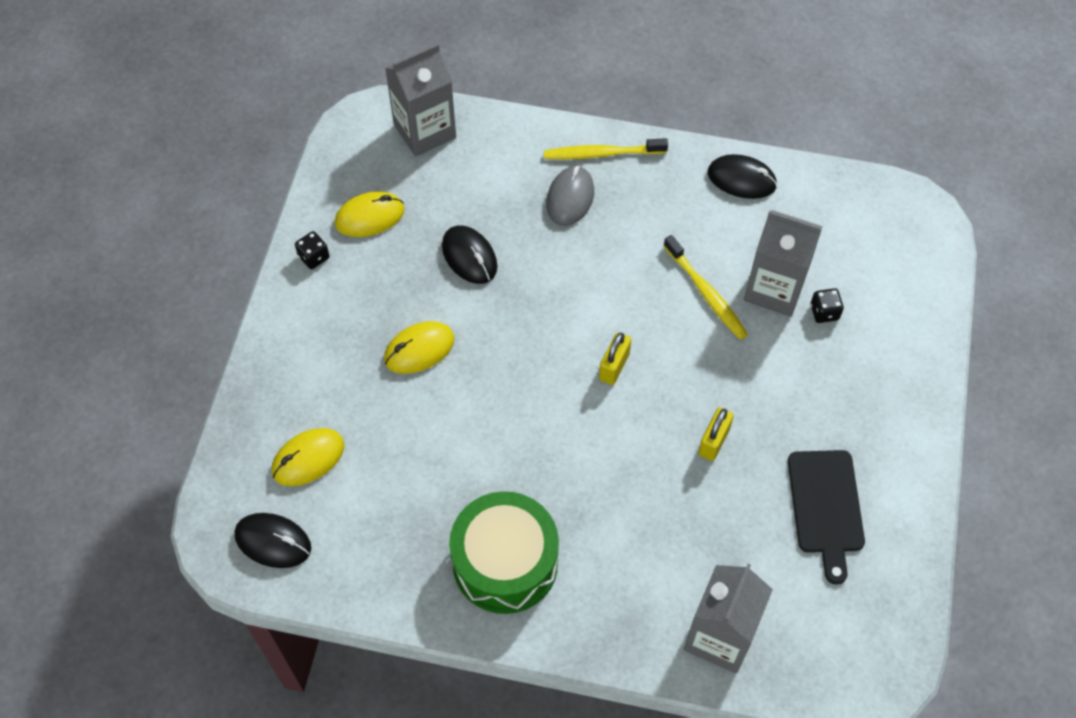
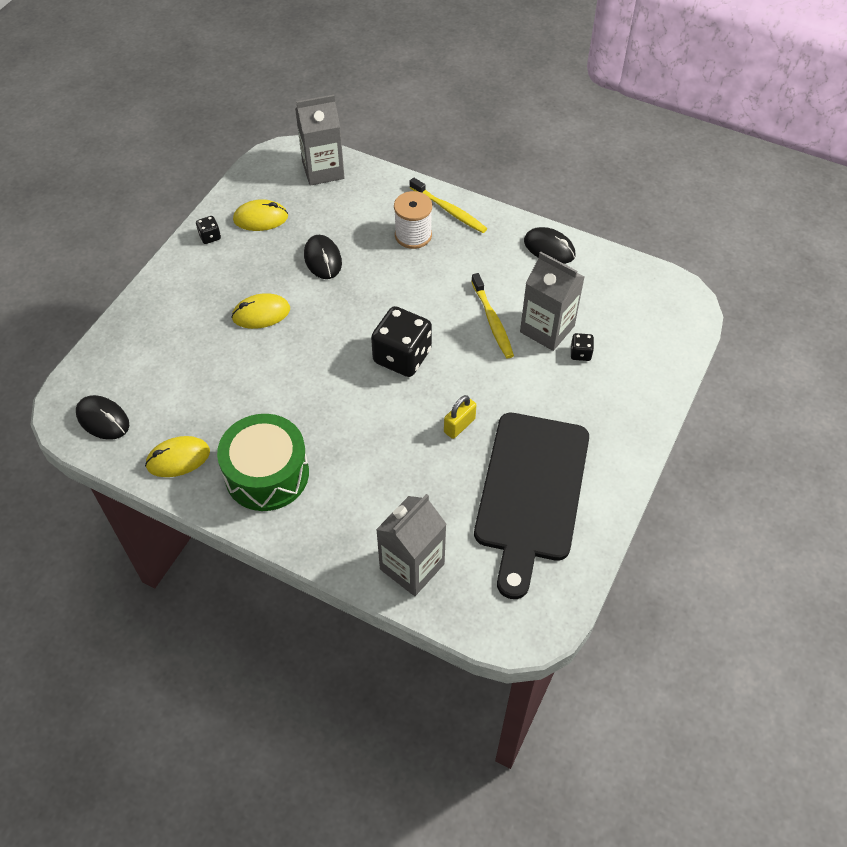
camera: 15 degrees right, 5 degrees down
(308, 458) = (151, 369): yellow mouse -> yellow mouse (178, 458)
(570, 198) = (413, 235): grey mouse -> white spool
(602, 154) = (449, 210): yellow toothbrush -> yellow toothbrush turned 150 degrees counterclockwise
(614, 367) = (402, 356): yellow padlock -> black dice
(826, 507) = (531, 492): black cutting board -> black cutting board, size x1.77

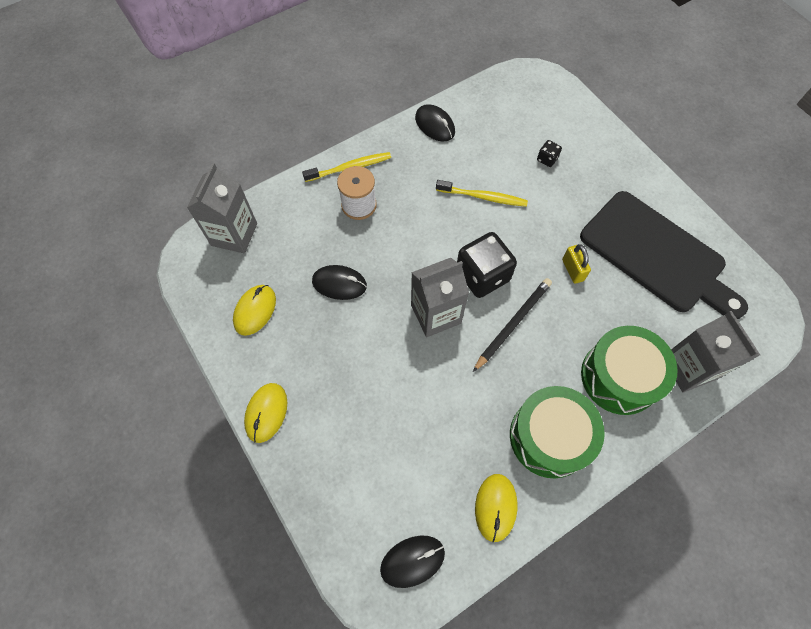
camera: 60 degrees left, 10 degrees up
(210, 236) = (246, 364): black dice -> none
(261, 313) = (369, 361): yellow mouse -> yellow mouse (266, 413)
(363, 508) = (619, 377): none -> green drum
(365, 400) = (512, 324): none -> black pencil
(547, 329) = (512, 167): grey carton -> grey carton (436, 314)
(549, 248) = (435, 125): black mouse -> black mouse turned 75 degrees clockwise

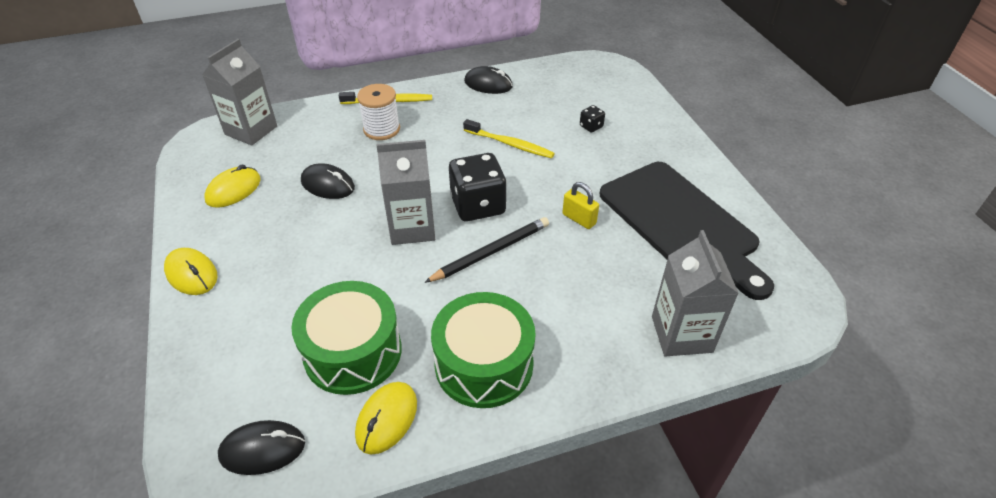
camera: 15 degrees right, 20 degrees down
(266, 413) = (191, 274): yellow mouse -> yellow mouse turned 75 degrees counterclockwise
(435, 125) = (488, 84): black mouse -> black mouse turned 45 degrees counterclockwise
(572, 270) = (579, 219): yellow padlock -> yellow padlock turned 45 degrees counterclockwise
(619, 377) = (592, 325): green drum -> green drum (353, 352)

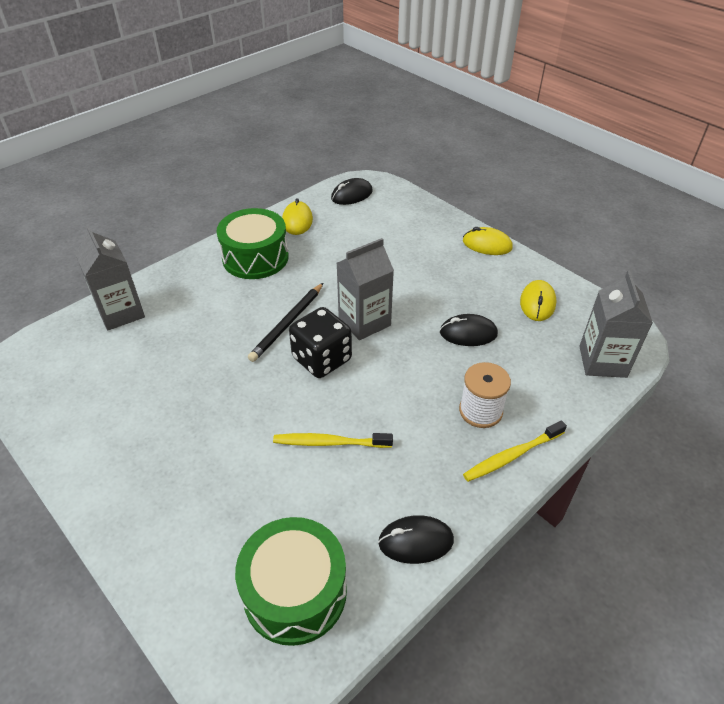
camera: 155 degrees right, 0 degrees up
(353, 352) = (341, 240): green drum -> green drum (295, 592)
(579, 219) = (222, 377): yellow padlock -> none
(591, 126) = (243, 510): black dice -> none
(681, 223) = (121, 405): black cutting board -> none

